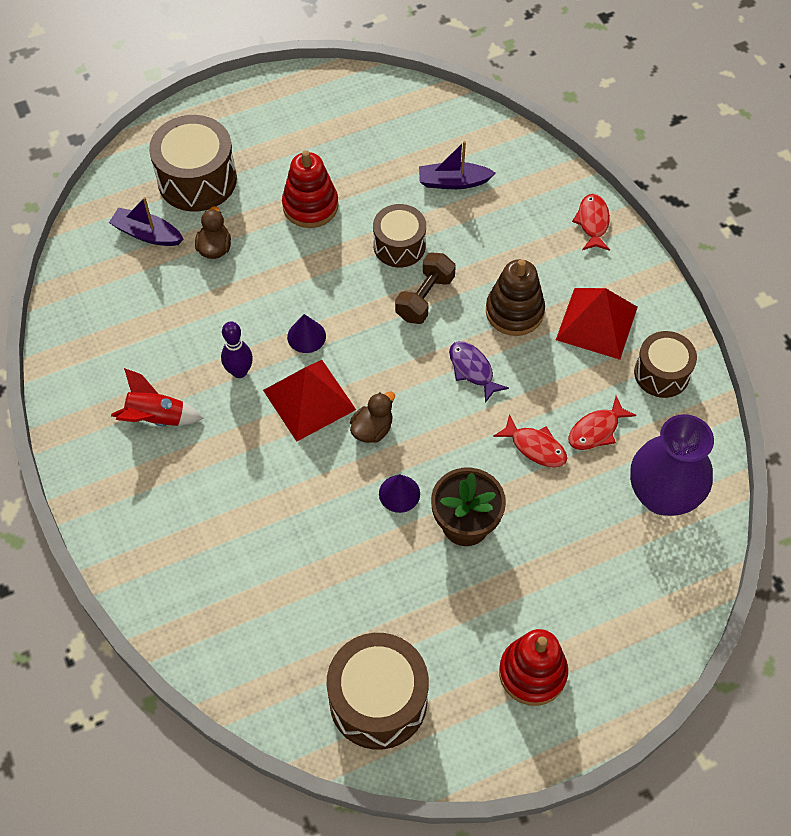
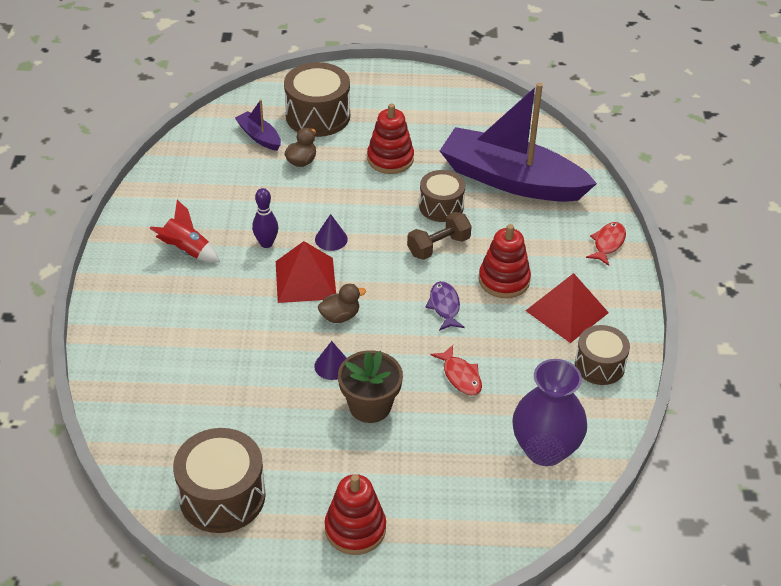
camera: 25 degrees right, 15 degrees down
(453, 182) = (511, 180): purple boat -> purple boat, size x2.40
(514, 311) = (504, 280): brown stacking toy -> red stacking toy
(596, 430) = (518, 383): red fish -> none

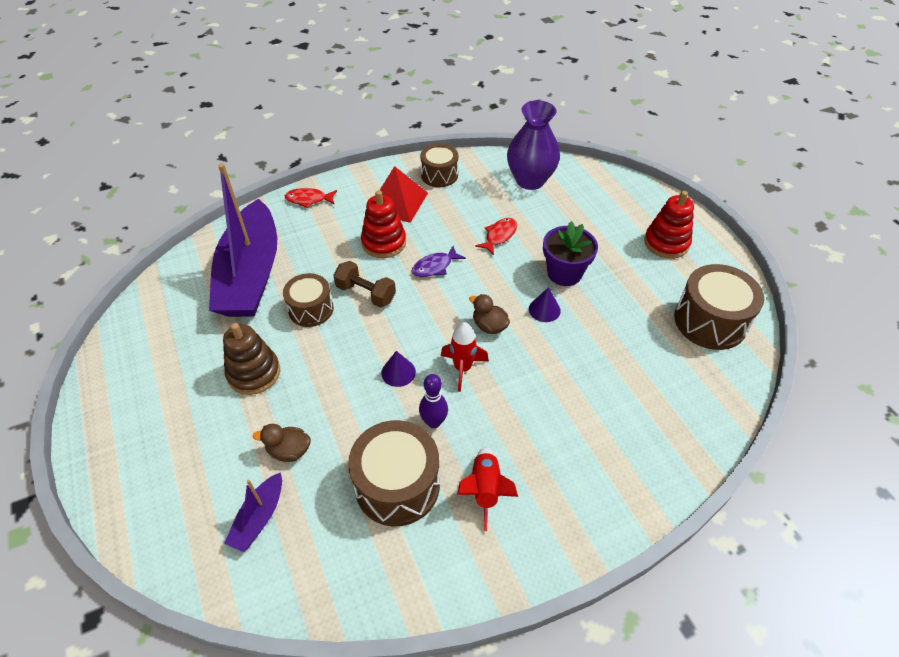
camera: 115 degrees left, 5 degrees up
(305, 280) = (462, 368): red pyramid -> red rocket
(318, 116) = (196, 473): brown drum -> brown drum (397, 485)
(370, 406) = (564, 273): brown flower pot -> purple flower pot
(390, 159) = (254, 373): red stacking toy -> brown stacking toy

